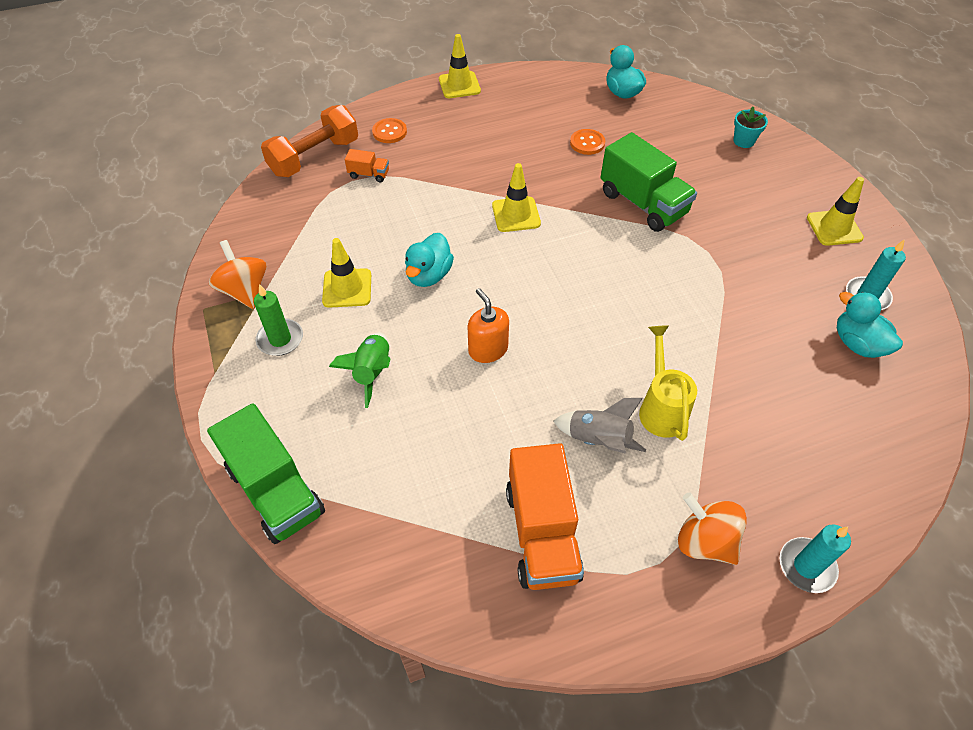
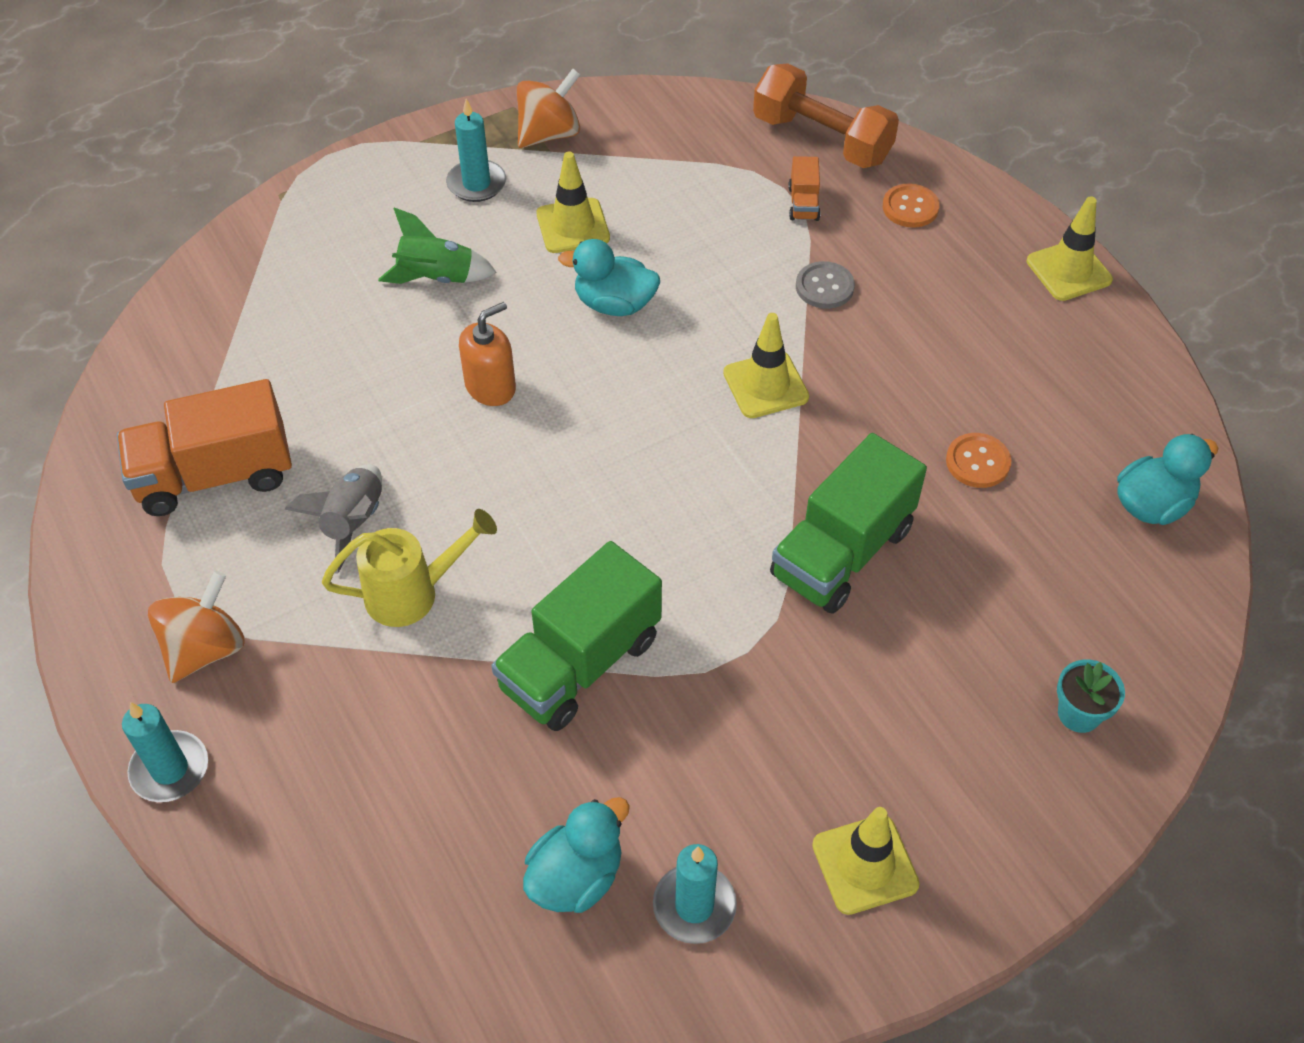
camera: 80 degrees right, 0 degrees up
(276, 491) = (264, 230): green truck -> green truck (580, 663)
(280, 339) = (476, 184): green candle -> turquoise candle
(443, 177) = (824, 287): none -> grey button

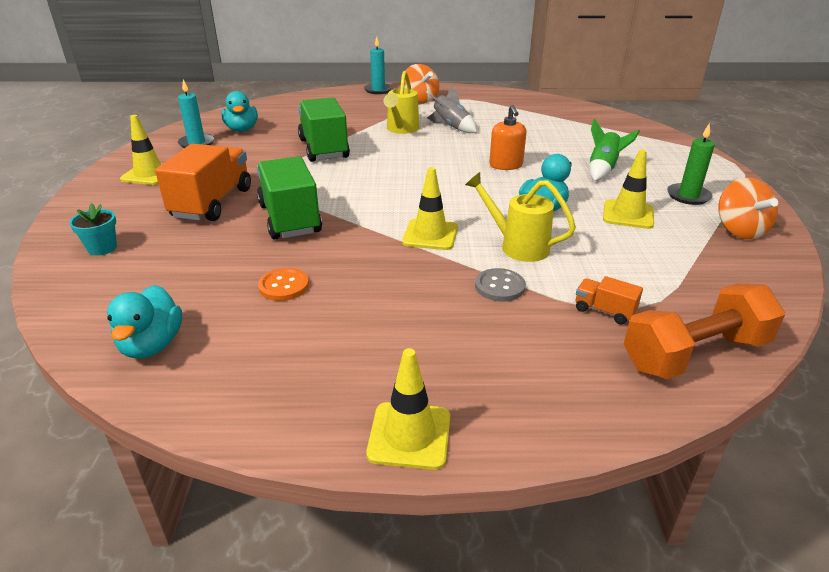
camera: 120 degrees right, 20 degrees down
(215, 475) = (505, 111): orange truck -> orange truck (212, 203)
(476, 184) = (688, 196): turquoise candle -> green candle
(729, 299) = (517, 246): none -> yellow watering can
(910, 207) = (567, 368): orange button -> none

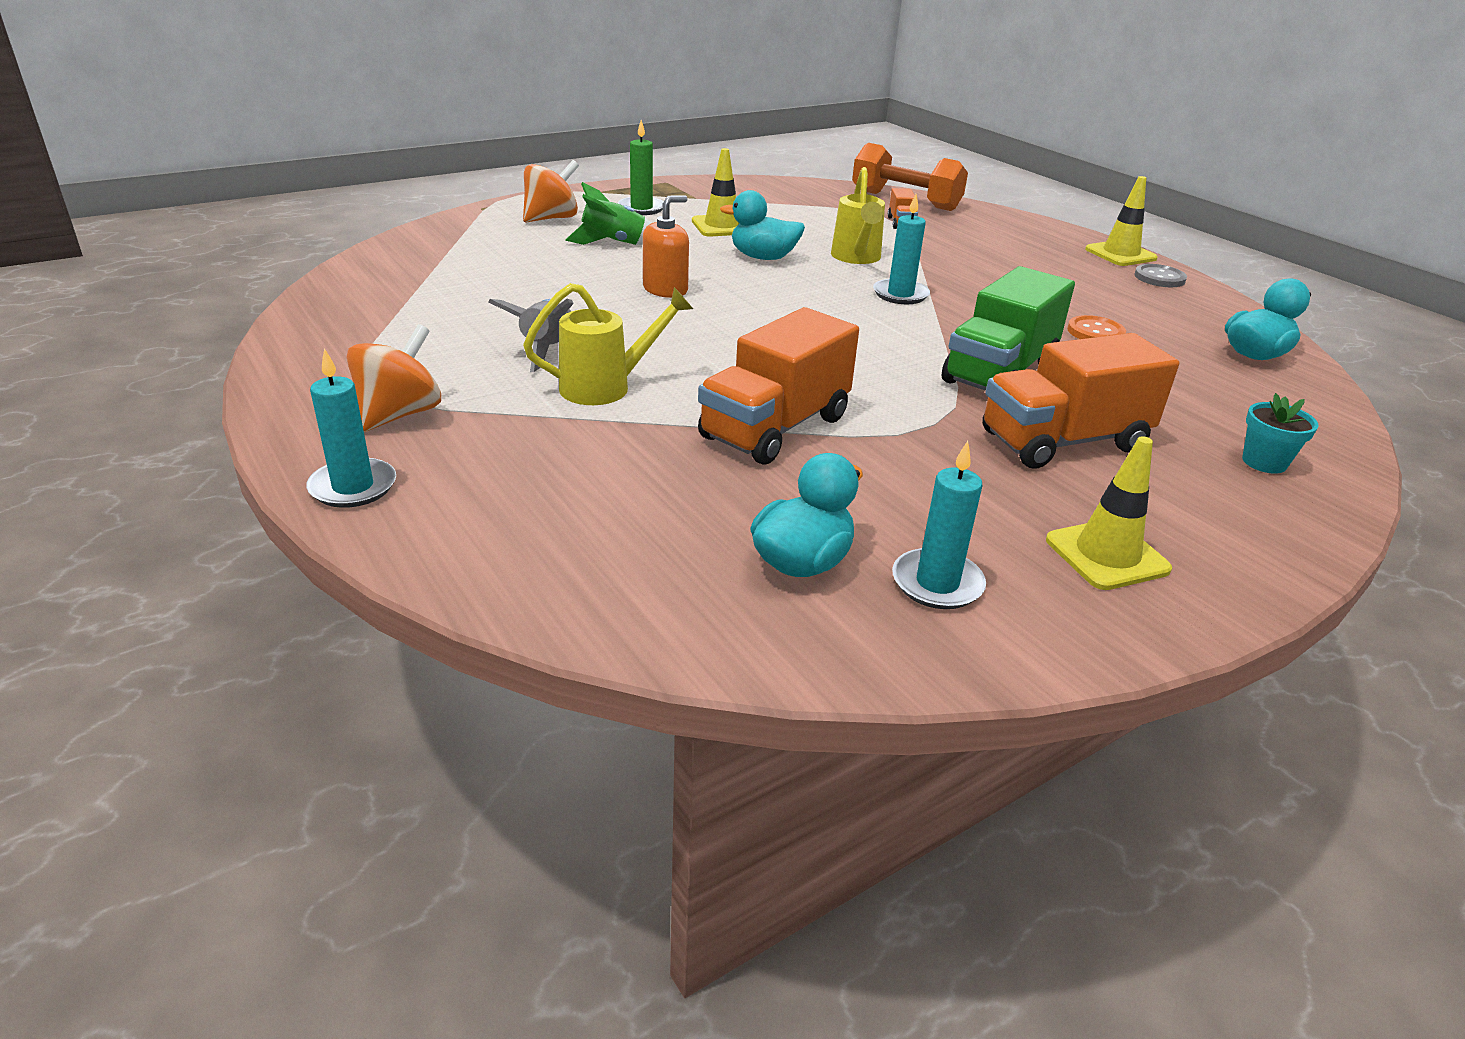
camera: 125 degrees left, 0 degrees up
(323, 149) = (775, 428): green truck -> orange truck
(430, 235) = (900, 294): yellow traffic cone -> turquoise candle
(499, 286) = (932, 255): grey button -> grey button (1159, 278)
(739, 230) = (696, 192): orange spinning top -> orange spinning top (551, 218)

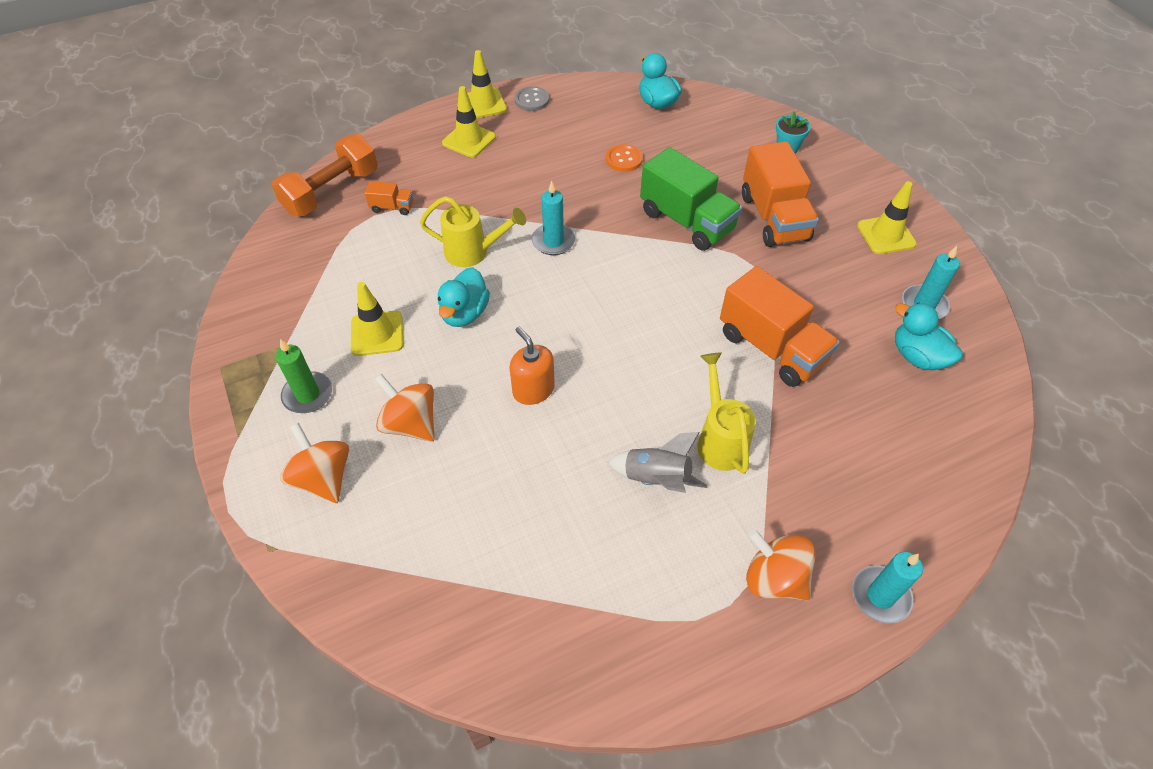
camera: 80 degrees left, 20 degrees up
(613, 243) = (410, 423): green rocket -> orange spinning top
(1044, 250) = (469, 140): none -> yellow traffic cone

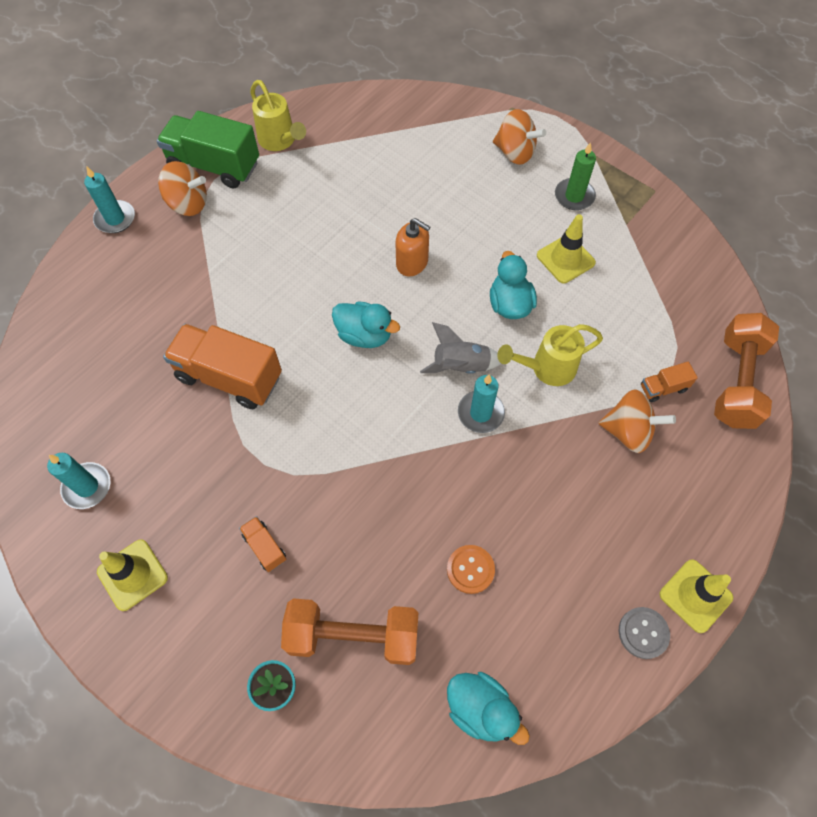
camera: 155 degrees right, 10 degrees up
(410, 423) = (485, 205): orange spinning top -> orange spinning top (628, 431)
(469, 140) = (663, 520): yellow traffic cone -> none
(656, 479) = (288, 234): grey rocket -> grey rocket (460, 366)
(686, 221) = (359, 499): green truck -> green truck (214, 166)
(720, 440) = (251, 279): yellow watering can -> yellow watering can (280, 141)
(725, 154) = (353, 636): none -> orange dumbbell
(774, 217) = (265, 547): orange truck -> orange truck, size x0.45
(917, 356) = (93, 421): turquoise duck -> turquoise duck (364, 335)

